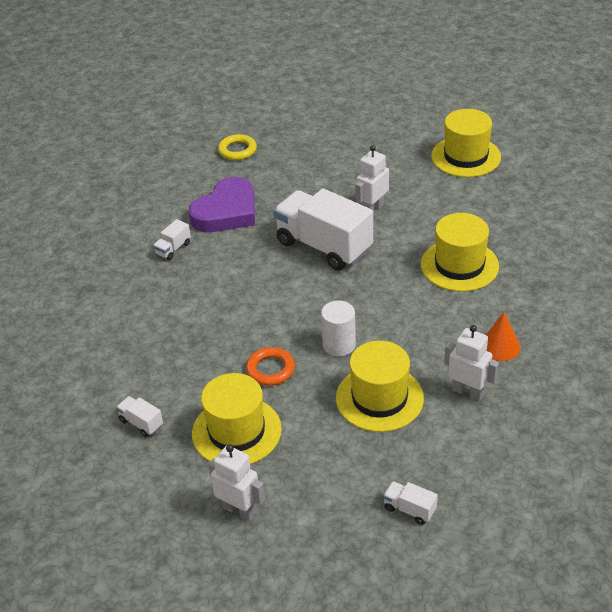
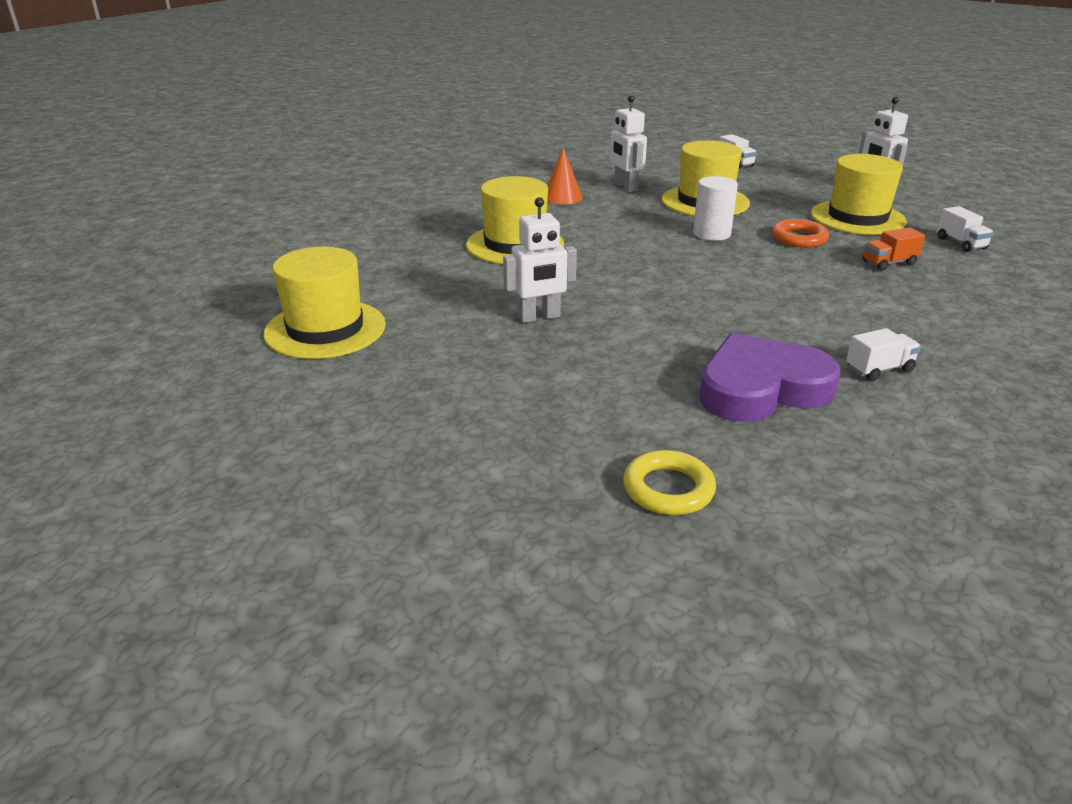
camera: 150 degrees left, 10 degrees down
(192, 363) = (889, 263): none -> orange truck
(324, 246) = (648, 303): white truck -> none

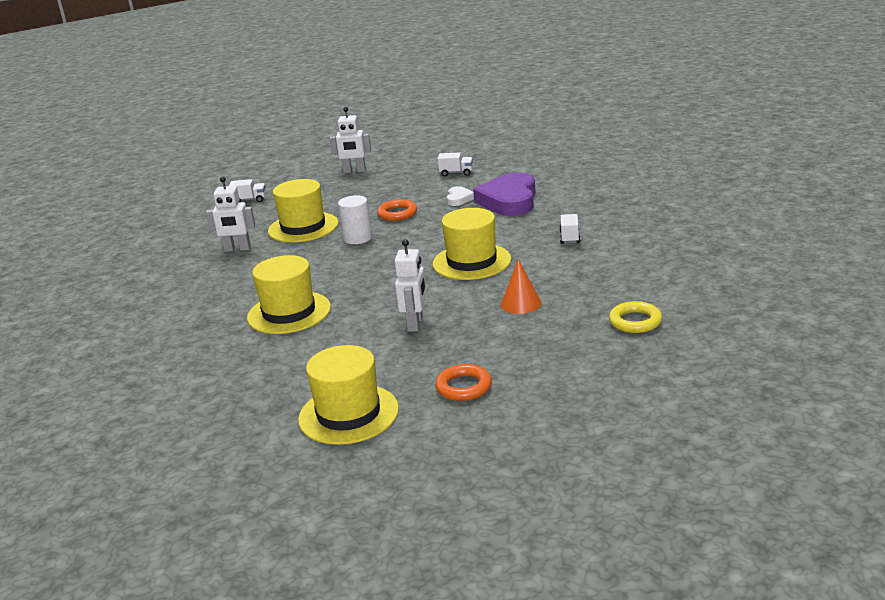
camera: 60 degrees left, 5 degrees down
(409, 385) = (464, 387): none -> orange ring
(562, 197) = (222, 277): orange cone -> orange cone (521, 303)
(761, 388) = (562, 273): purple heart -> purple heart (509, 200)
(857, 218) = (389, 189): yellow hat -> yellow hat (471, 262)
(889, 263) = (459, 199): orange truck -> white heart

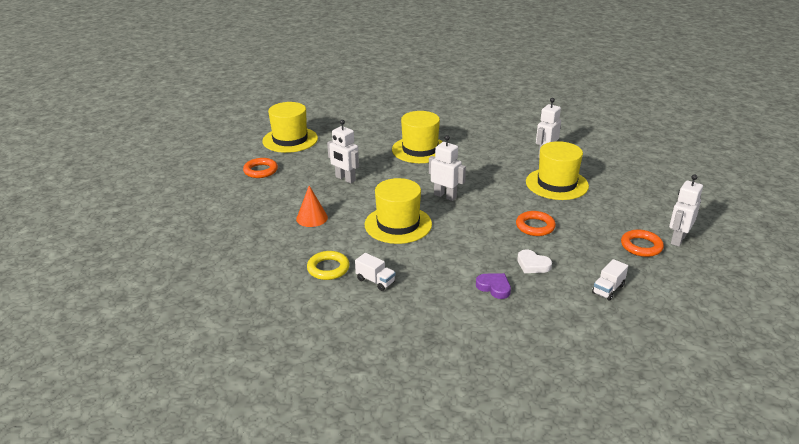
camera: 120 degrees right, 5 degrees up
(249, 200) = (649, 178): white truck -> none
(358, 238) = (505, 197): white cylinder -> none
(380, 178) = (641, 246): none -> orange ring
(388, 262) = (445, 196): none -> white robot
(509, 200) = (494, 287): purple heart -> purple heart, size x0.46
(635, 321) = (224, 245): yellow ring -> yellow ring (328, 268)

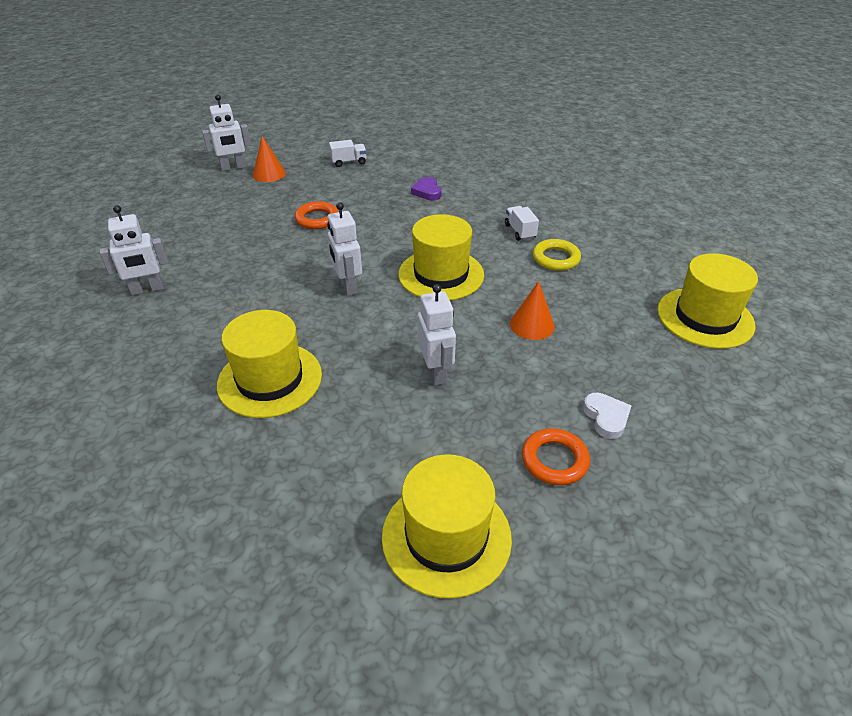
camera: 145 degrees left, 10 degrees up
(532, 265) = (373, 194): white heart -> white heart (606, 417)
(557, 184) = (215, 248): yellow hat -> yellow hat (705, 317)
(641, 246) = (269, 174): orange ring -> orange cone

